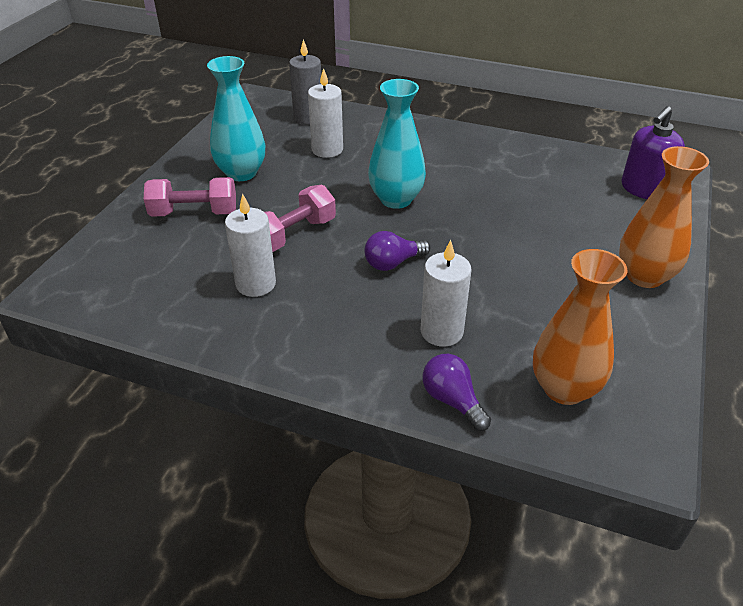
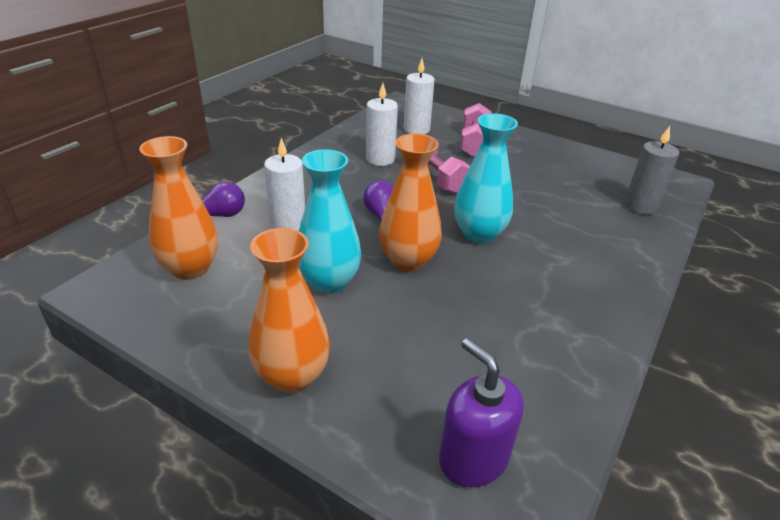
camera: 100 degrees right, 5 degrees down
(241, 173) = (531, 164): turquoise vase -> turquoise vase (329, 282)
(327, 149) = (574, 209): white candle -> white candle (416, 129)
(461, 236) = (408, 260): none -> orange vase

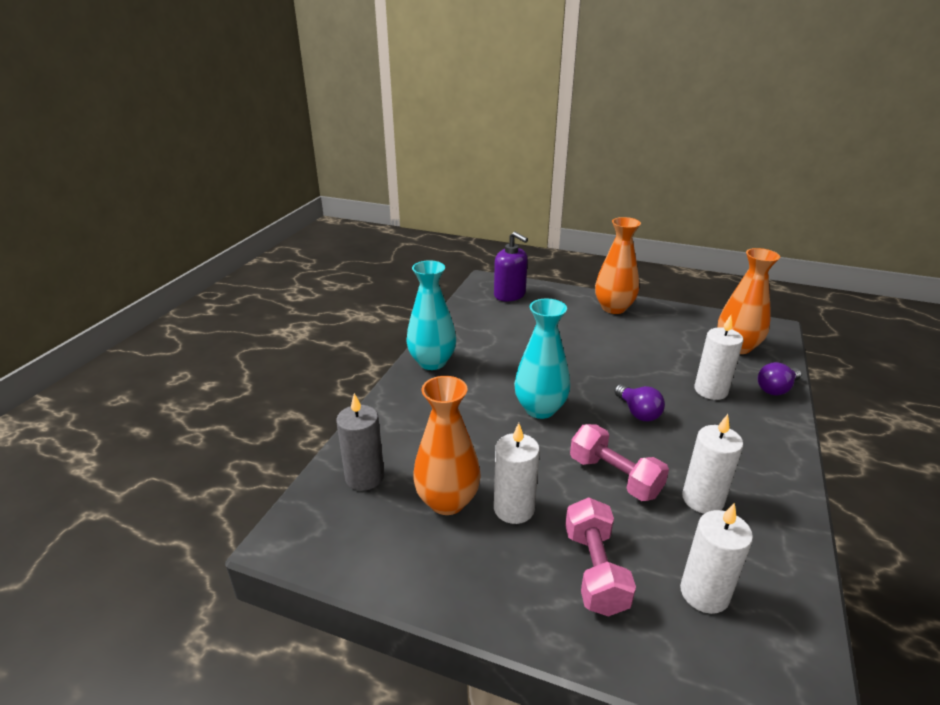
camera: 170 degrees right, 5 degrees down
(329, 282) = (635, 353): turquoise vase -> turquoise vase (432, 362)
(408, 260) = (589, 376): orange vase -> orange vase (447, 501)
(519, 173) = (514, 508): none -> white candle

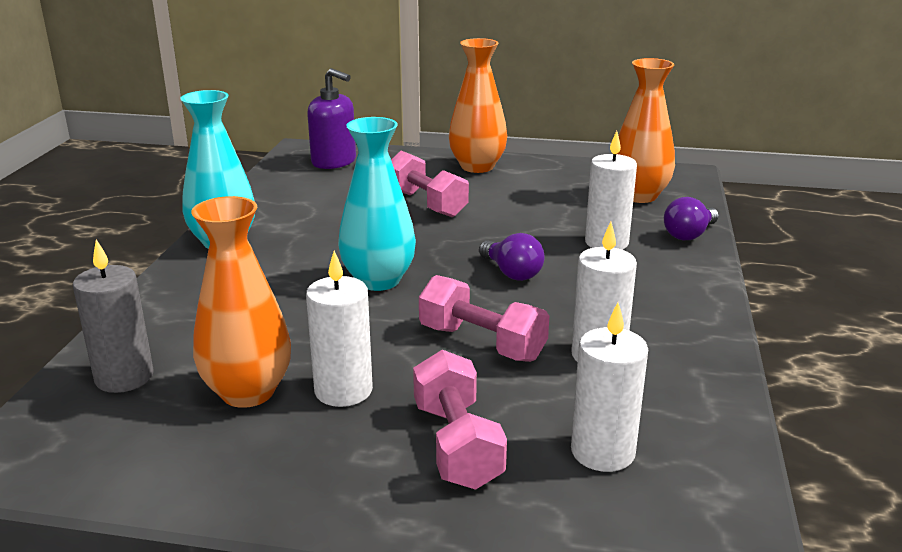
camera: 10 degrees left, 5 degrees down
(575, 340) = (426, 203): none -> pink dumbbell

